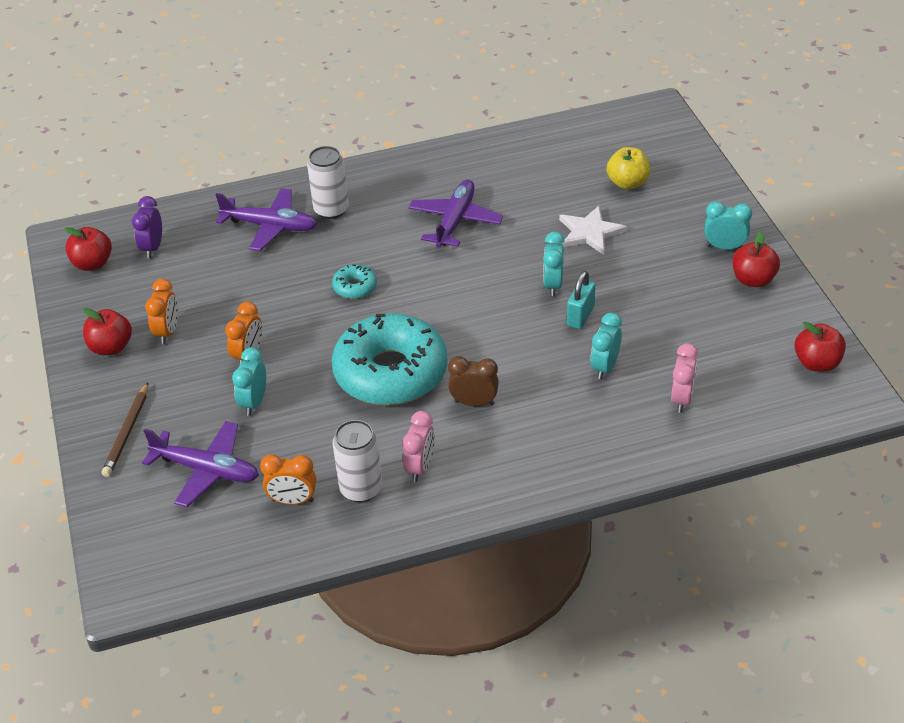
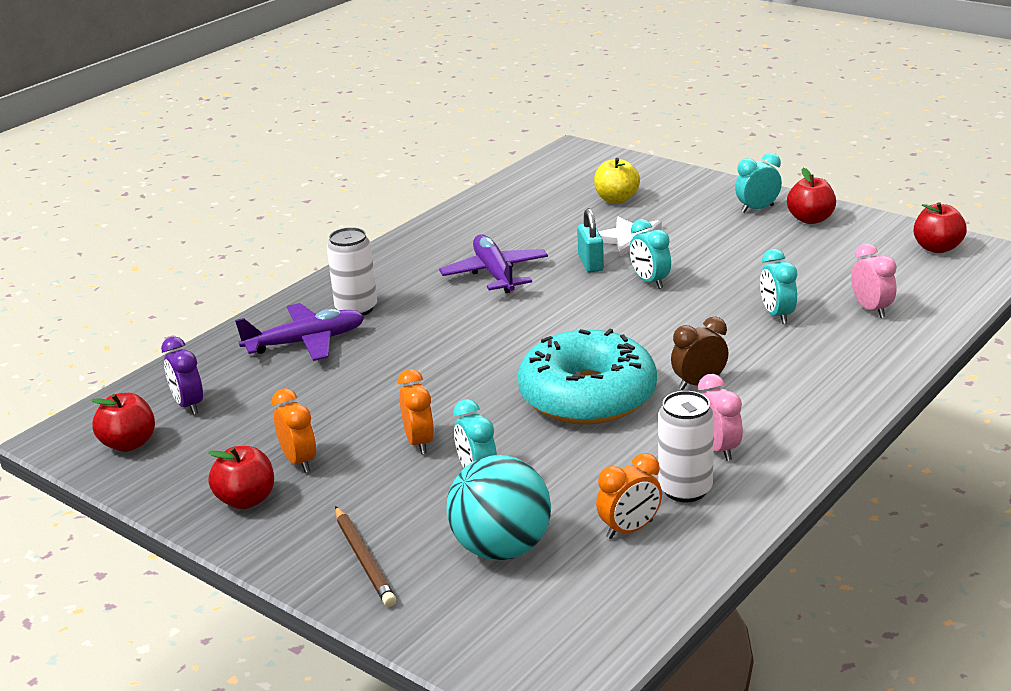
camera: 35 degrees left, 15 degrees down
(206, 470) = (501, 548): purple plane -> turquoise ball
(355, 287) = (461, 351): turquoise donut -> none
(580, 316) = (705, 292): turquoise padlock -> turquoise padlock (590, 263)

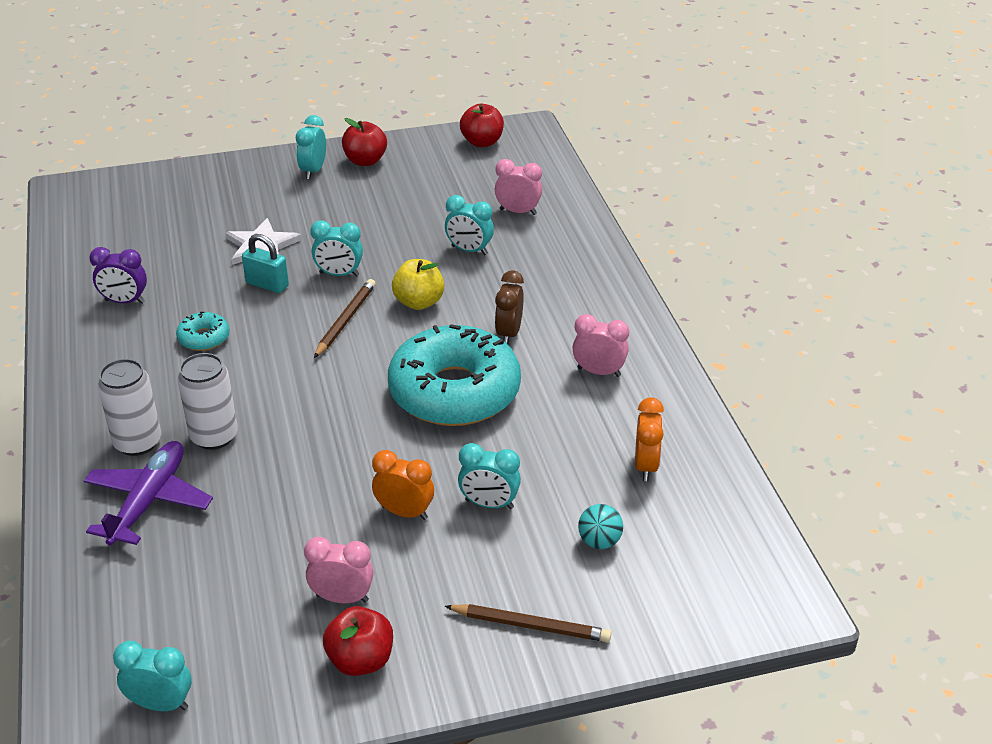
camera: 55 degrees left, 10 degrees up
(129, 444) = (161, 704): red apple -> turquoise clock
(188, 405) = (148, 630): purple clock -> purple clock (125, 301)
(299, 461) = (342, 598): orange clock -> pink clock
(495, 274) = (204, 338): purple plane -> turquoise donut
(501, 548) = (599, 541): turquoise ball -> turquoise ball, size x0.47
(600, 311) = (345, 320): none -> brown pencil
(616, 199) = (188, 217): yellow apple -> yellow apple (419, 302)
(685, 489) = (628, 414): white can -> white can (214, 436)

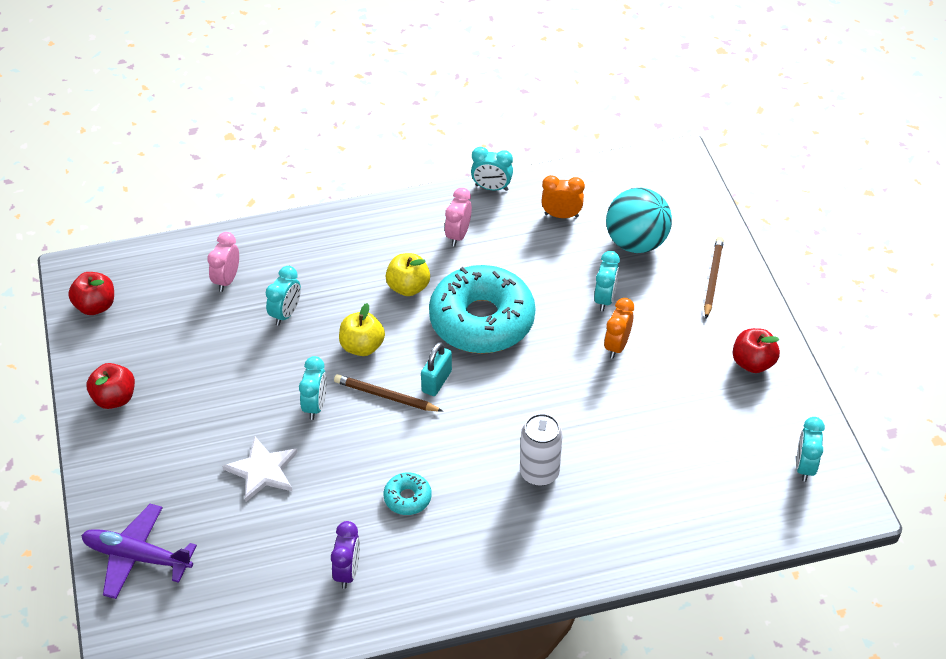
camera: 90 degrees left, 10 degrees up
(137, 442) = (548, 525): white can -> none
(149, 501) = (616, 505): purple plane -> purple plane (137, 556)
(267, 284) = (327, 459): turquoise padlock -> turquoise padlock (436, 381)
(313, 171) = (127, 441): turquoise clock -> turquoise clock (491, 187)
(342, 598) = (701, 376): pink clock -> none
(509, 333) = (408, 287): brown clock -> yellow apple
(599, 541) = (636, 242): turquoise ball -> turquoise ball, size x2.14

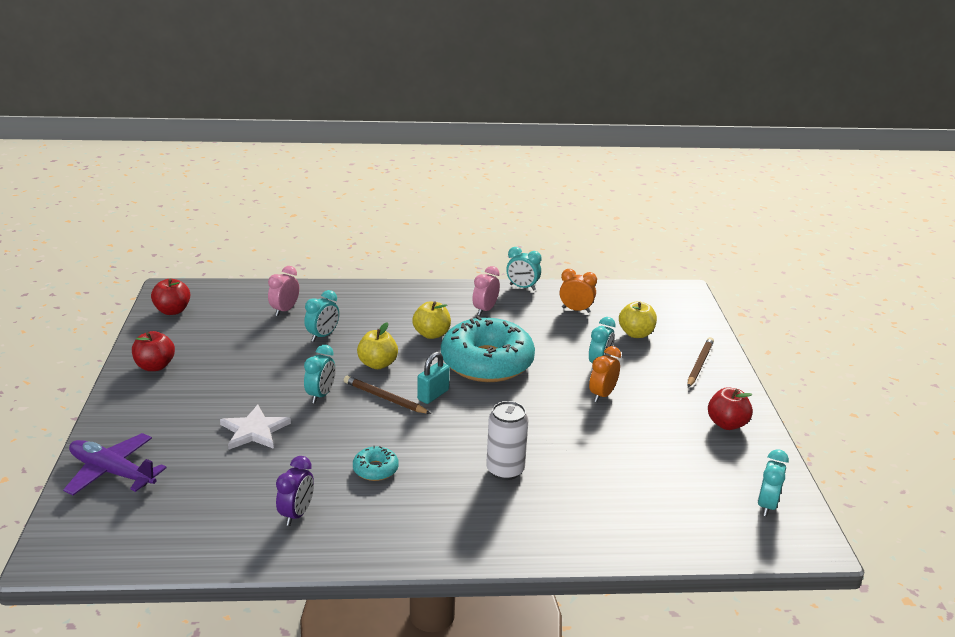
camera: 10 degrees right, 20 degrees down
(636, 242) = (636, 334): turquoise ball -> yellow apple

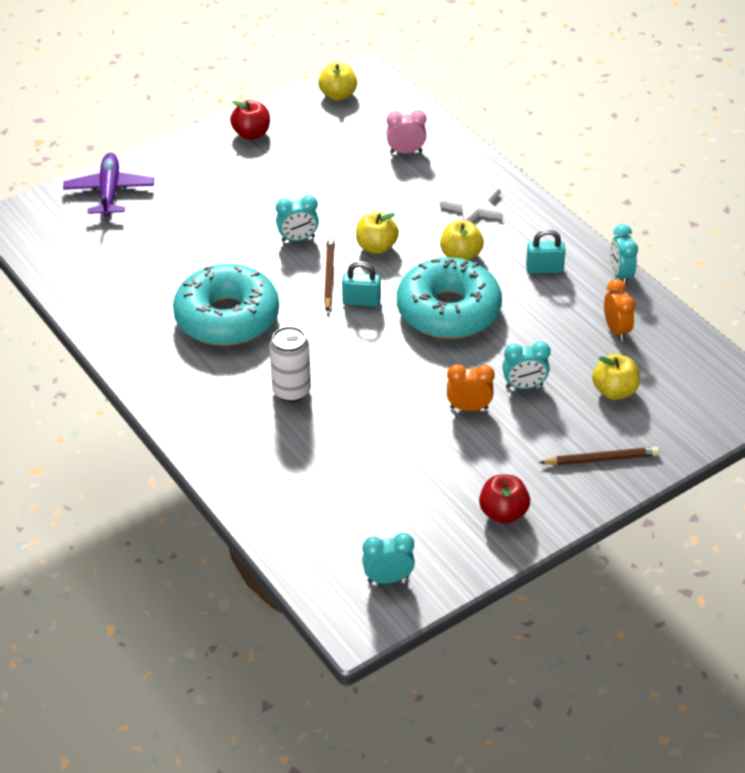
camera: 60 degrees right, 15 degrees up
(172, 311) = (338, 95): red apple -> yellow apple
(254, 430) = (218, 230): white star -> white star (473, 206)
(297, 514) = (139, 304): purple clock -> none
(323, 336) = (388, 194): turquoise clock -> none
(375, 469) = (227, 317): turquoise donut -> turquoise donut, size x2.41
(485, 310) = (544, 269): pink clock -> turquoise padlock

